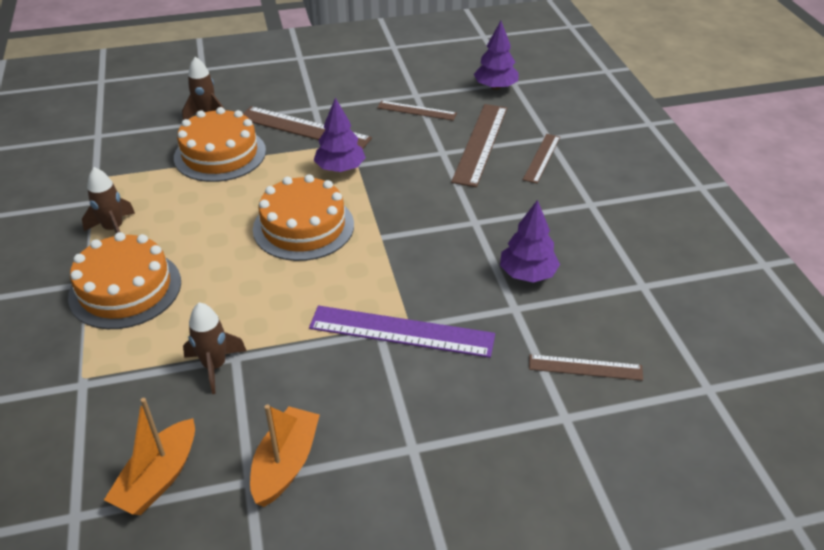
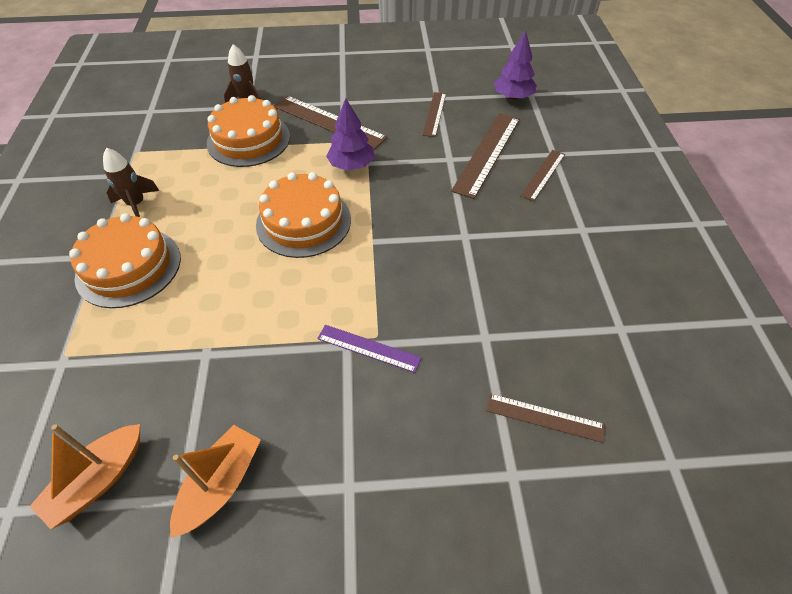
camera: 10 degrees right, 10 degrees up
(215, 366) = (184, 361): brown rocket -> none
(401, 332) = (368, 348): purple ruler -> purple ruler, size x0.58
(416, 110) = (434, 114): brown ruler -> brown ruler turned 75 degrees clockwise
(527, 274) = (505, 299): purple tree -> none

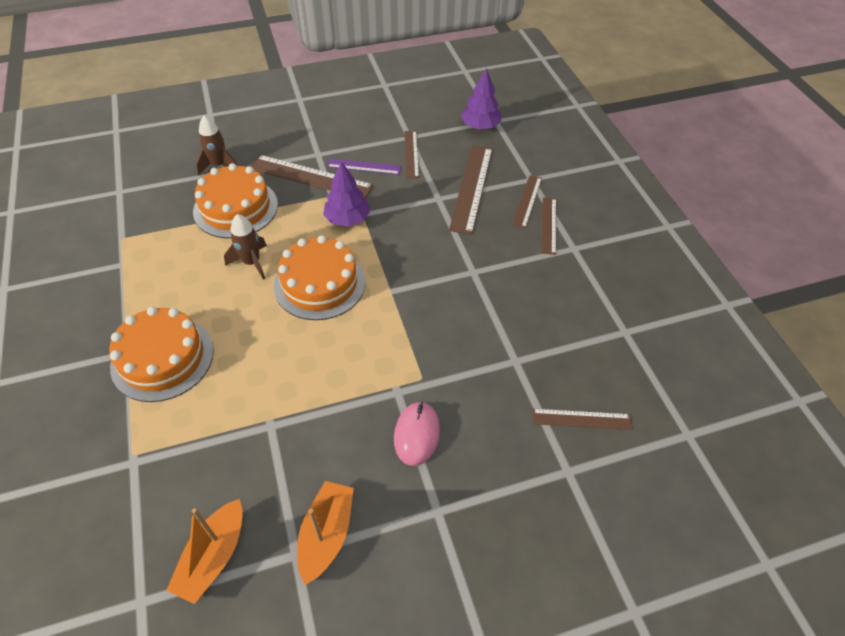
camera: 15 degrees left, 0 degrees up
(137, 204) = (145, 294): brown rocket -> brown rocket (251, 263)
(353, 395) = (416, 434): none -> pink mouse
(368, 348) = (417, 390): purple ruler -> purple ruler (364, 166)
(560, 202) = (549, 225): none -> brown ruler

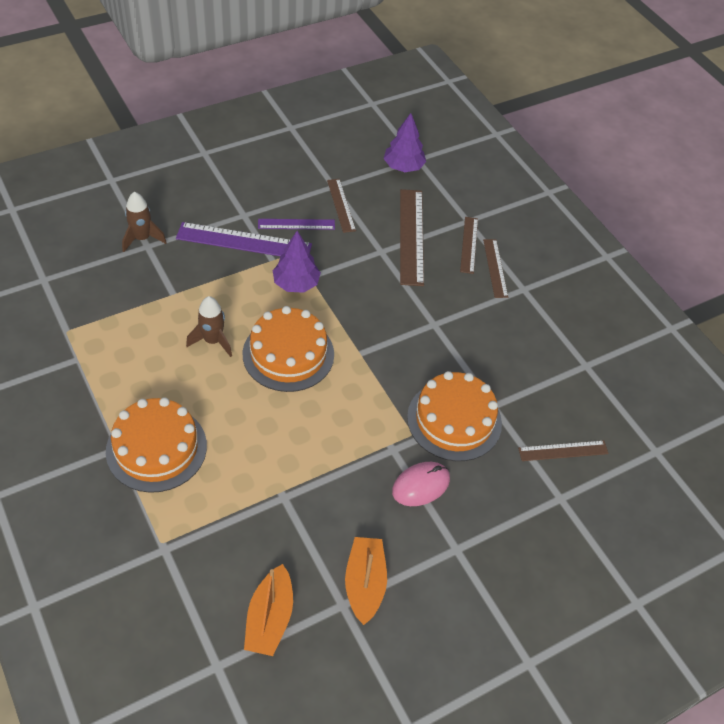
camera: 15 degrees left, 0 degrees up
(235, 208) = (176, 284): orange cake -> orange cake (454, 420)
(310, 177) = (244, 241): brown ruler -> purple ruler
(416, 434) = (421, 485): pink mouse -> pink mouse turned 60 degrees clockwise

